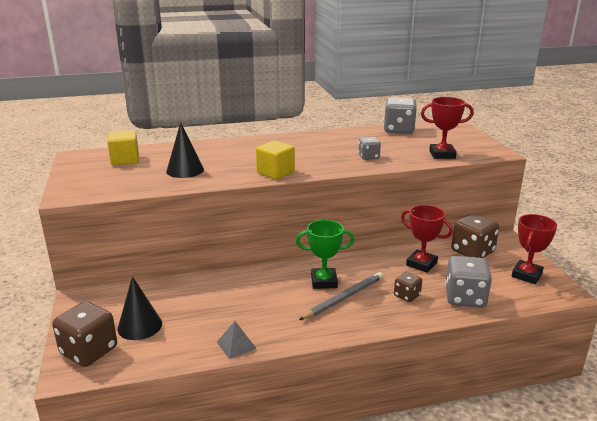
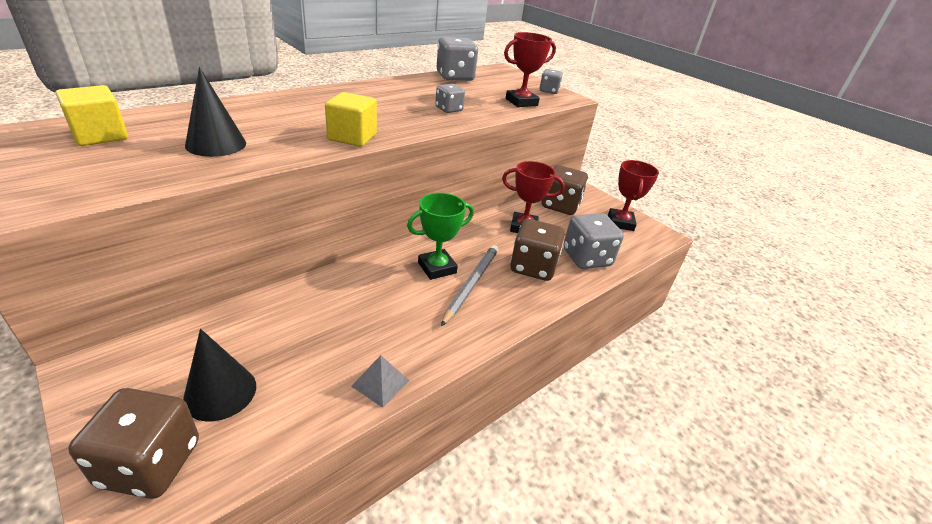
camera: 30 degrees left, 10 degrees up
(407, 295) = (533, 267): brown dice -> brown dice, size x1.81
(481, 146) = (549, 91): none -> grey dice

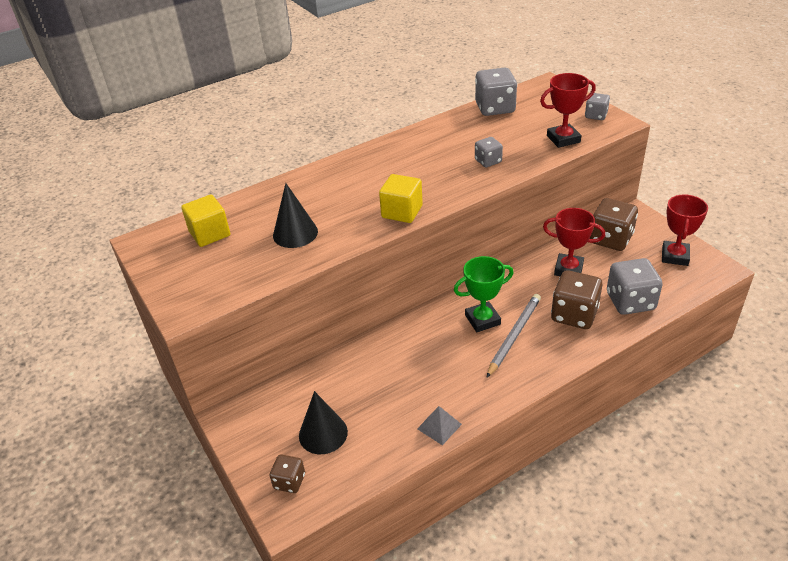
camera: 15 degrees right, 5 degrees up
(150, 463) = (289, 481): brown dice -> brown dice, size x0.55

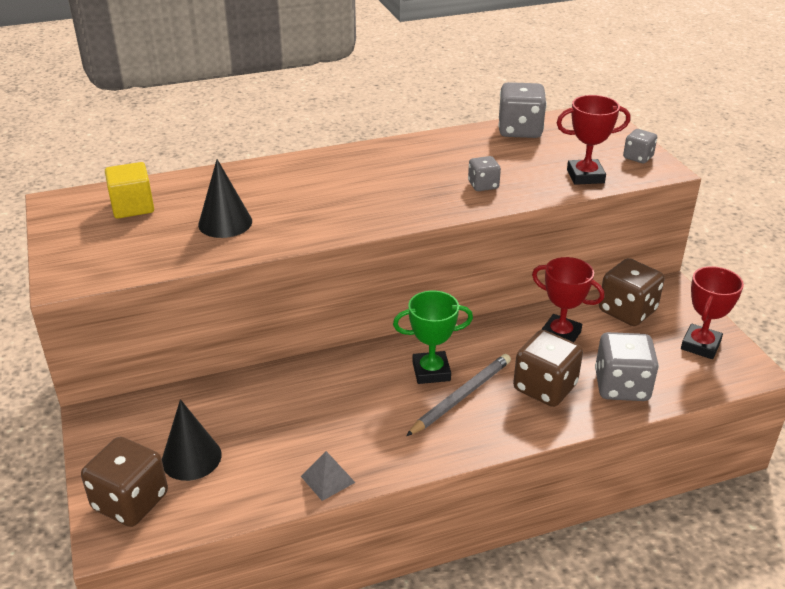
camera: 10 degrees right, 5 degrees down
(289, 481) = (130, 501): brown dice -> brown dice, size x1.81
(402, 212) = (356, 221): yellow cube -> none

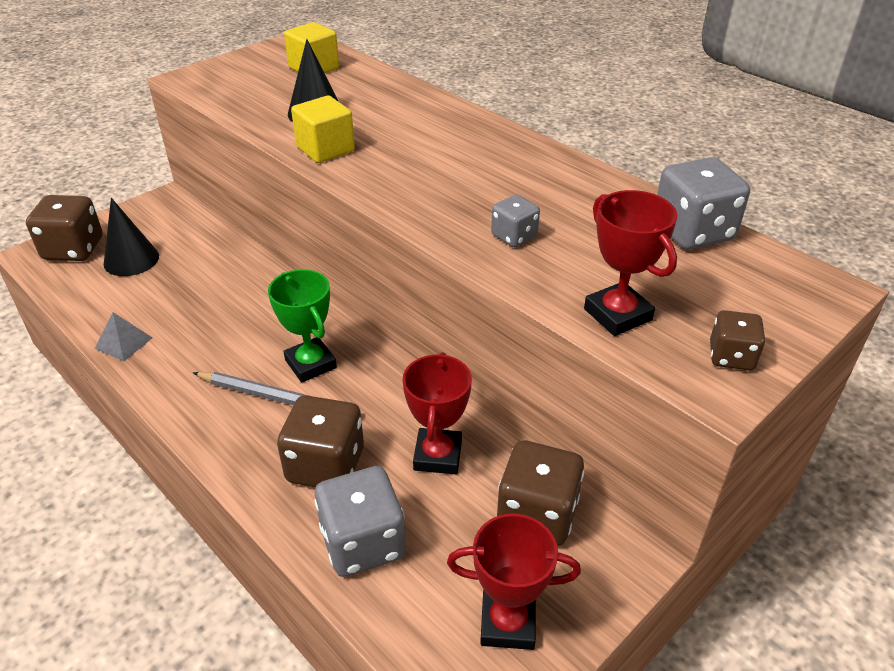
camera: 65 degrees right, 5 degrees up
(296, 230) = (325, 149): none -> yellow cube
(638, 157) = (731, 357): grey dice -> brown dice

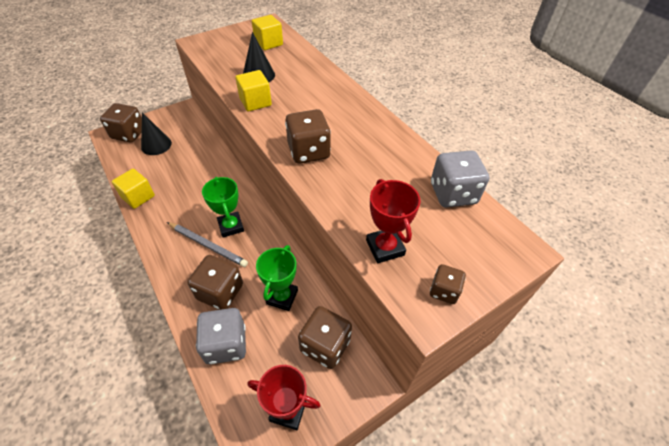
camera: 10 degrees right, 10 degrees up
(124, 343) = (138, 197): grey pyramid -> yellow cube
(438, 455) = (282, 297): red trophy -> green trophy
(442, 205) = (308, 151): none -> brown dice
(514, 236) = (343, 180): grey dice -> none

